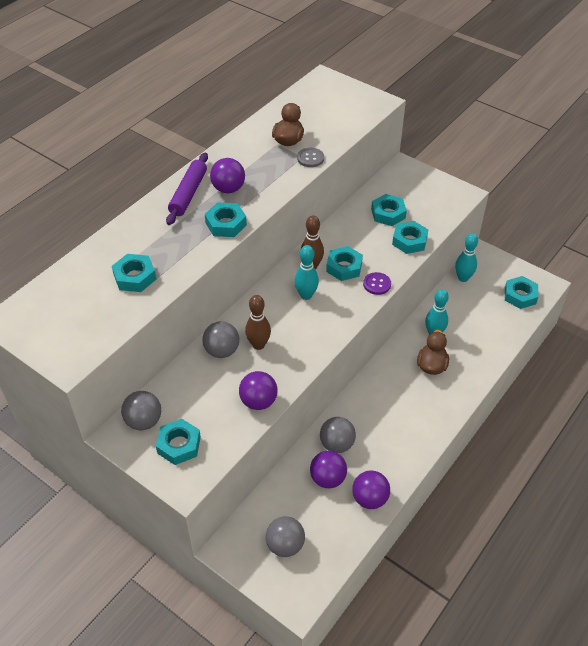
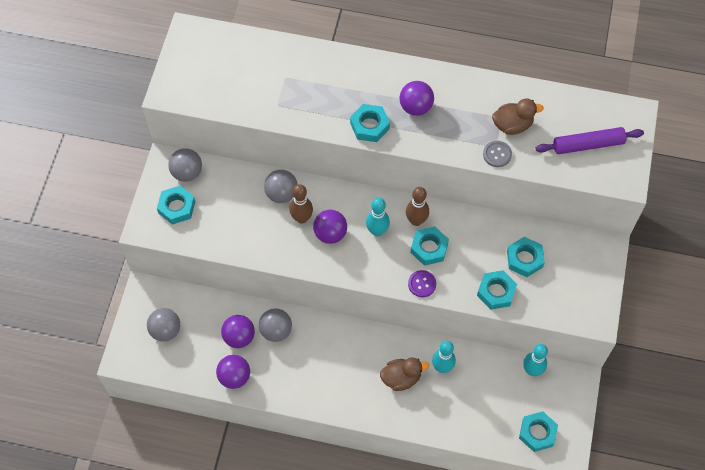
camera: 65 degrees right, 15 degrees up
(135, 277) = (273, 90): turquoise nut -> none
(188, 194) = (392, 80): purple rolling pin -> purple rolling pin (588, 145)
(258, 401) = (243, 244): purple ball -> purple ball (330, 234)

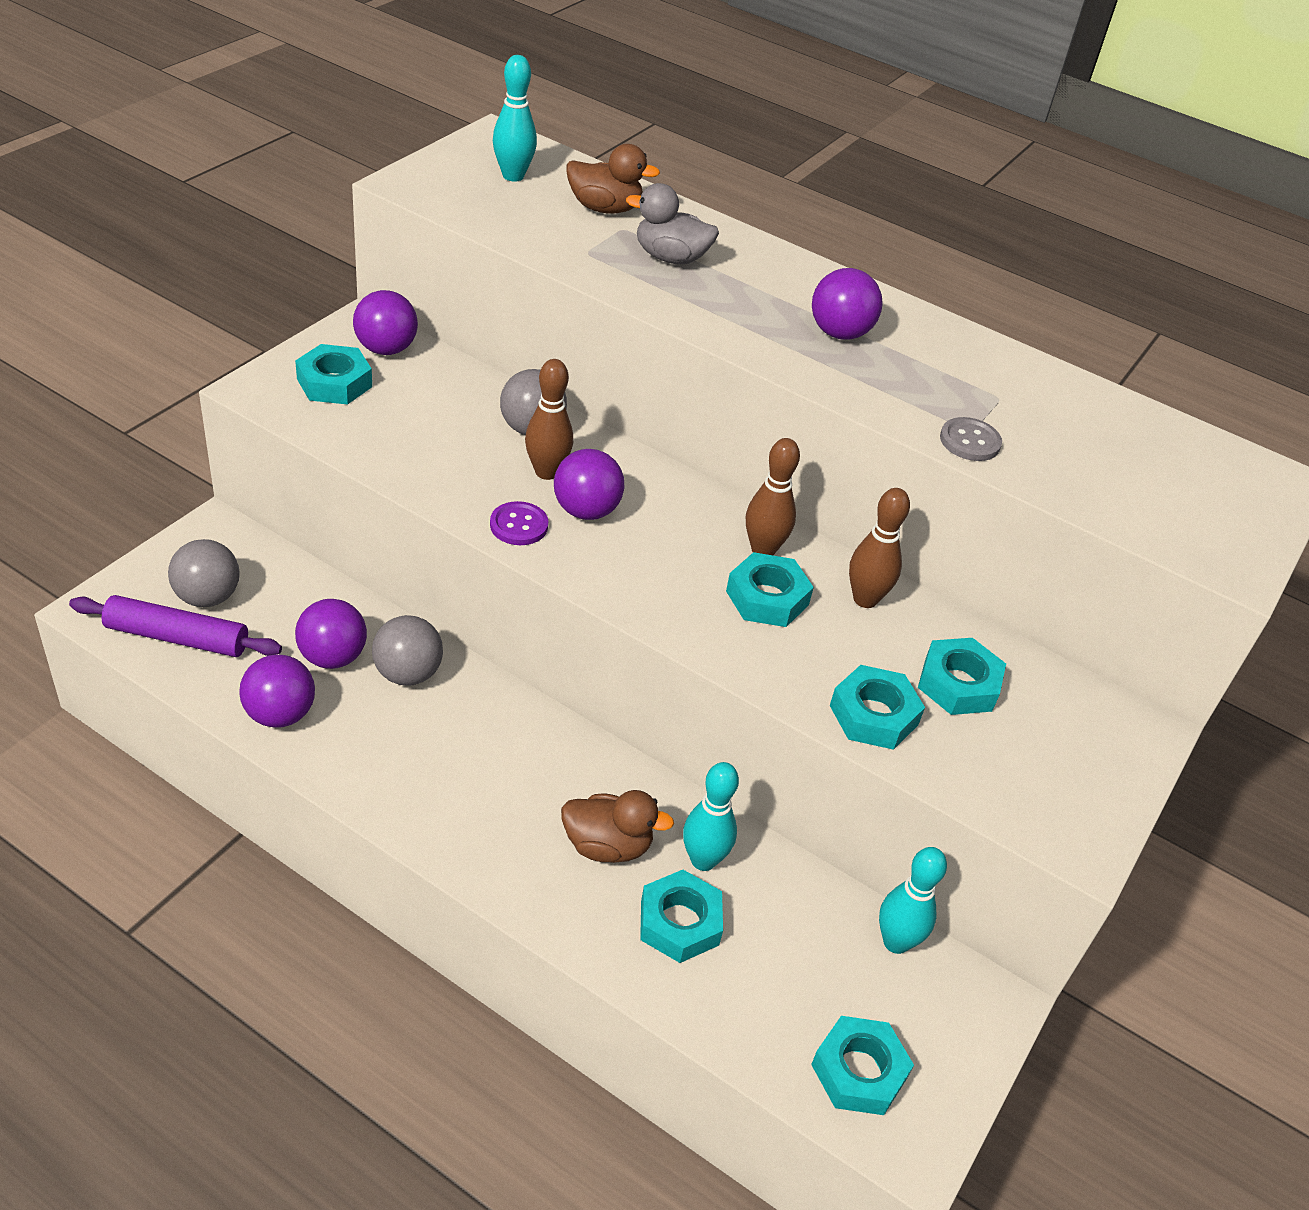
camera: 15 degrees right, 20 degrees down
(187, 173) = (386, 349): grey ball -> purple ball
(317, 89) = (670, 258): none -> grey duck
(369, 126) = (738, 327): turquoise nut -> turquoise nut (679, 922)
(377, 231) = (678, 538): turquoise bowling pin -> turquoise bowling pin (513, 176)
(422, 284) = (723, 646): purple button -> purple button (519, 525)
(470, 229) = (865, 599): none -> brown bowling pin
(512, 125) = (1019, 414): brown duck -> brown duck (605, 208)
(588, 145) = (1167, 489): purple rolling pin -> purple rolling pin (177, 637)

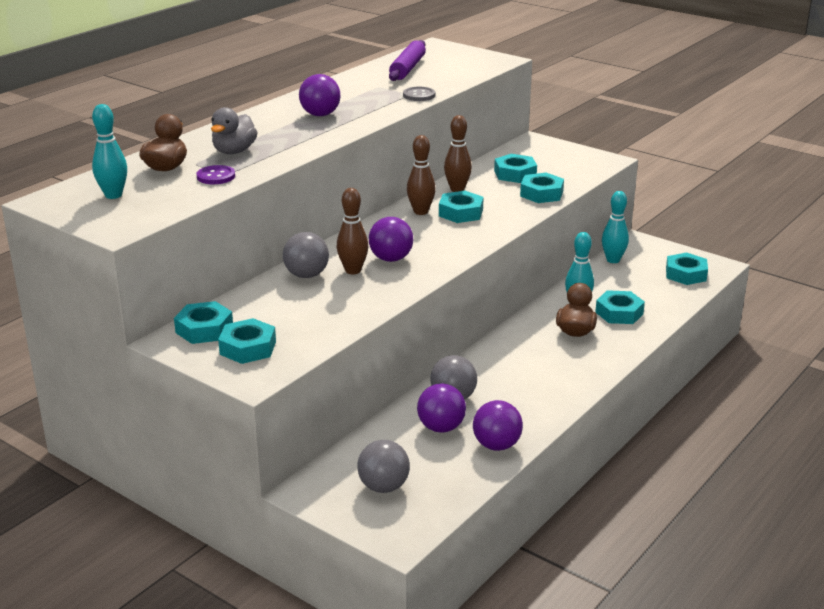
camera: 80 degrees left, 15 degrees down
(177, 637) = (428, 496): purple rolling pin -> purple rolling pin (407, 68)
(386, 349) = (204, 329): purple ball -> turquoise nut
(519, 525) = (407, 279): purple button -> purple button (216, 176)

